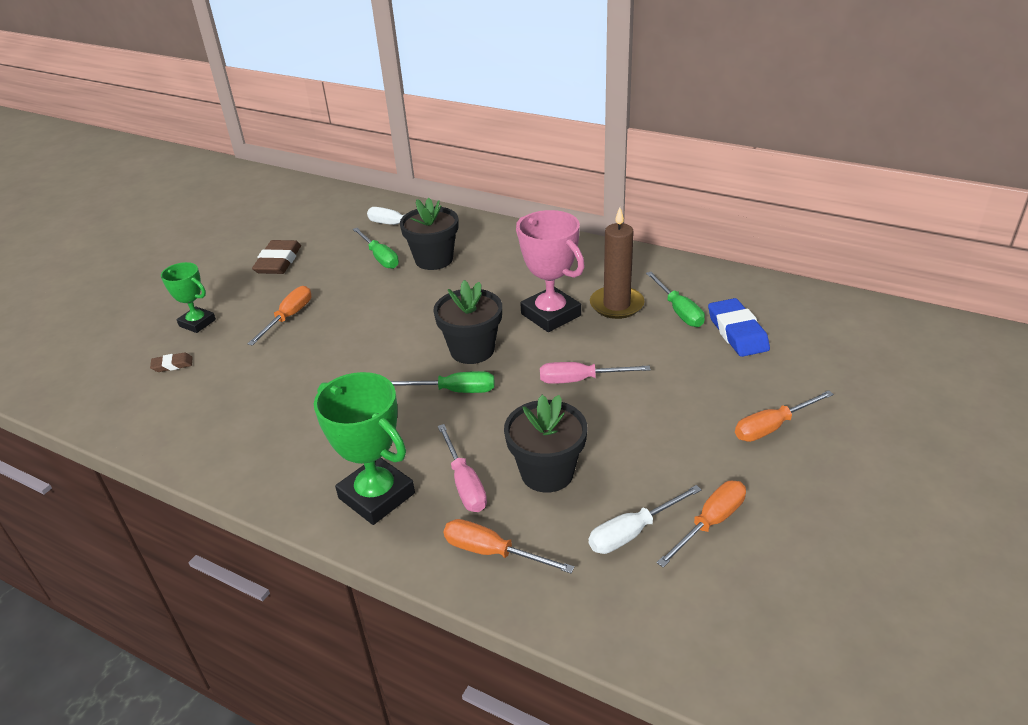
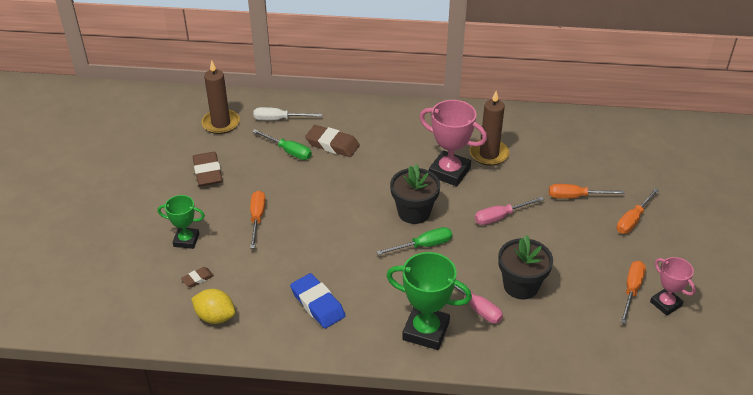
camera: 25 degrees left, 5 degrees up
(153, 410) = (215, 317): none -> yellow lemon
(333, 219) = (221, 123): none -> brown candle
(434, 259) = (332, 144): black flower pot -> brown eraser
(492, 552) = (522, 344): orange screwdriver -> orange screwdriver (575, 197)
(632, 532) = (593, 308): white screwdriver -> none
(679, 311) = (532, 150): green screwdriver -> none
(737, 332) = (577, 158): blue eraser -> blue eraser (317, 304)
(754, 558) = (665, 304): none -> pink trophy

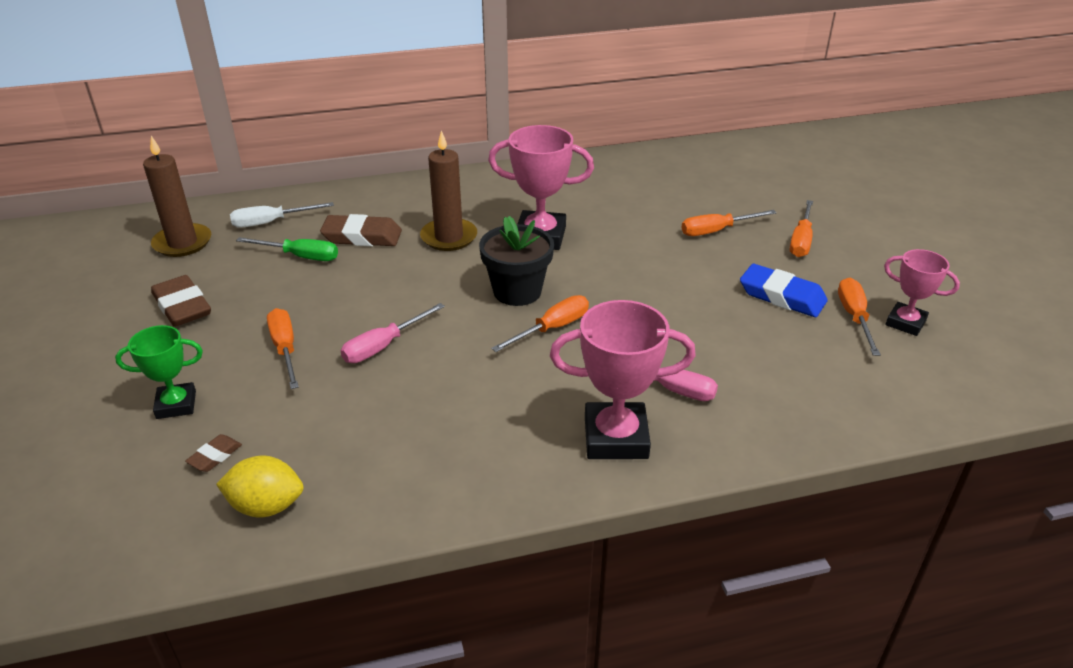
camera: 20 degrees left, 5 degrees down
(317, 304) = (432, 443): blue eraser -> blue eraser (782, 296)
(423, 246) = (552, 328): green screwdriver -> orange screwdriver
(426, 331) = (616, 437): green trophy -> pink trophy
(489, 154) = (580, 207): brown candle -> brown candle (449, 237)
(500, 217) = (636, 272): pink screwdriver -> pink screwdriver (383, 346)
(521, 286) = (713, 346): black flower pot -> none

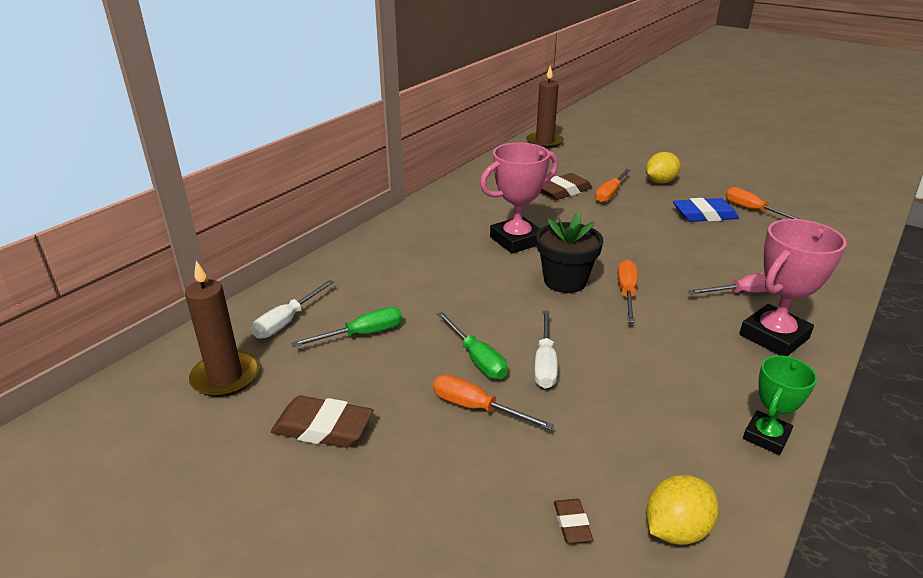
camera: 40 degrees left, 5 degrees down
(176, 405) = (466, 508): green trophy -> green trophy (766, 436)
(343, 315) = (477, 359): none -> green screwdriver
(362, 236) = (388, 296): brown eraser -> brown eraser (563, 191)
(383, 346) = (545, 363): pink screwdriver -> white screwdriver
(449, 237) = (456, 268): brown candle -> brown candle (544, 142)
(801, 241) = (660, 182): orange screwdriver -> yellow lemon
(905, 323) = (776, 203): pink trophy -> none

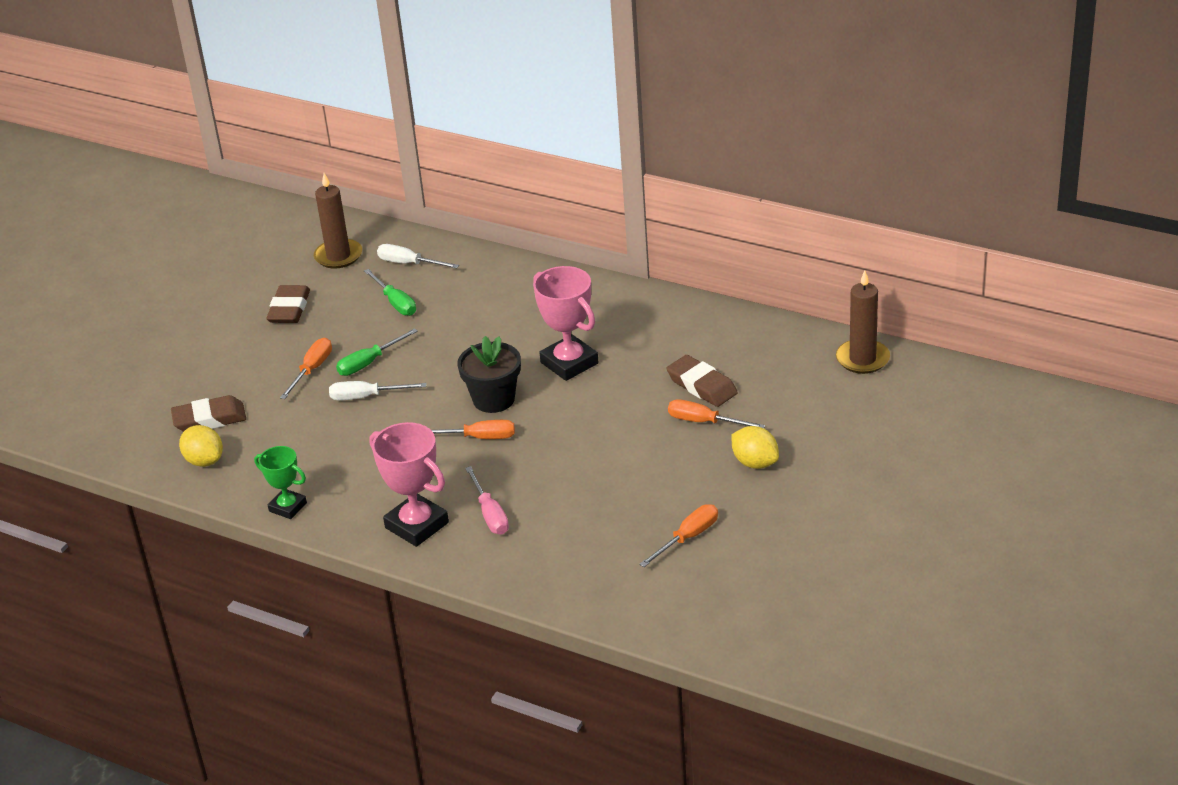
camera: 85 degrees right, 5 degrees up
(572, 523) = (209, 419): brown eraser -> brown eraser, size x1.96
(704, 215) = (664, 496): blue eraser -> none

